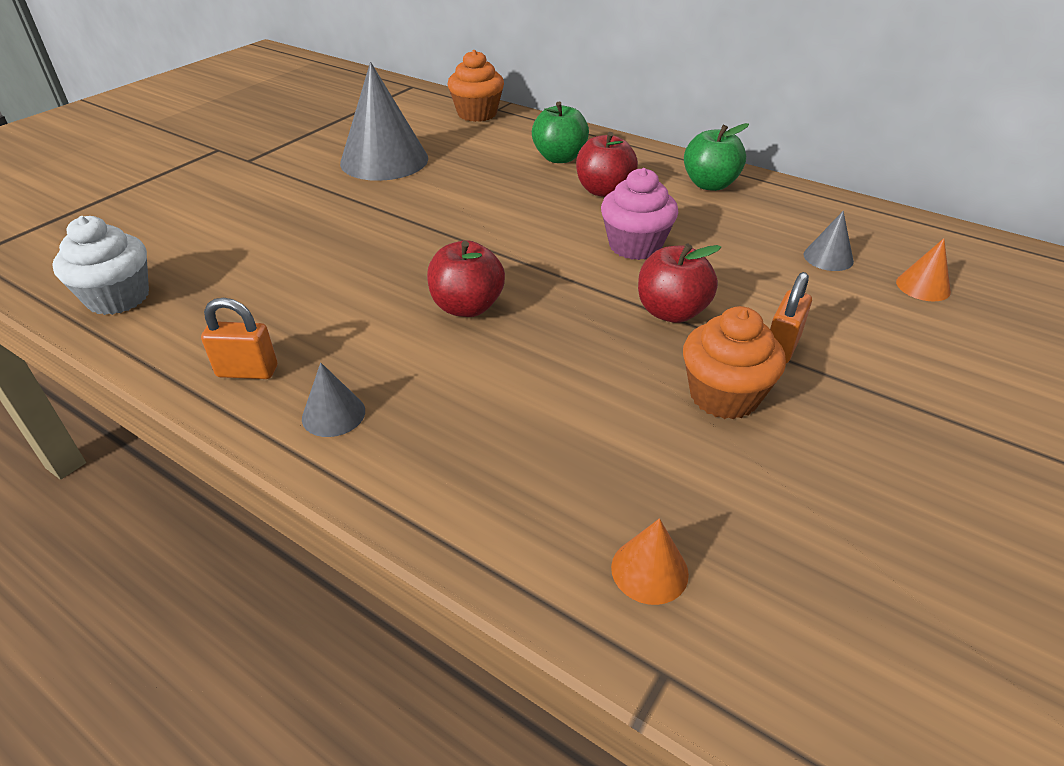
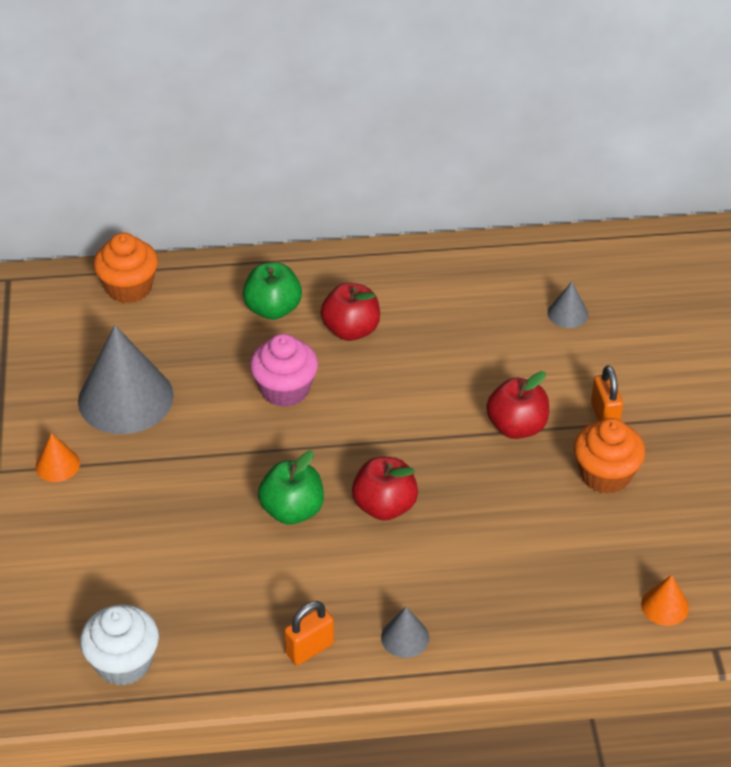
camera: 40 degrees left, 5 degrees up
(635, 246) = (434, 378): pink cupcake -> pink cupcake (285, 390)
(710, 184) = (422, 276): green apple -> green apple (292, 510)
(923, 286) = (643, 308): orange cone -> orange cone (57, 465)

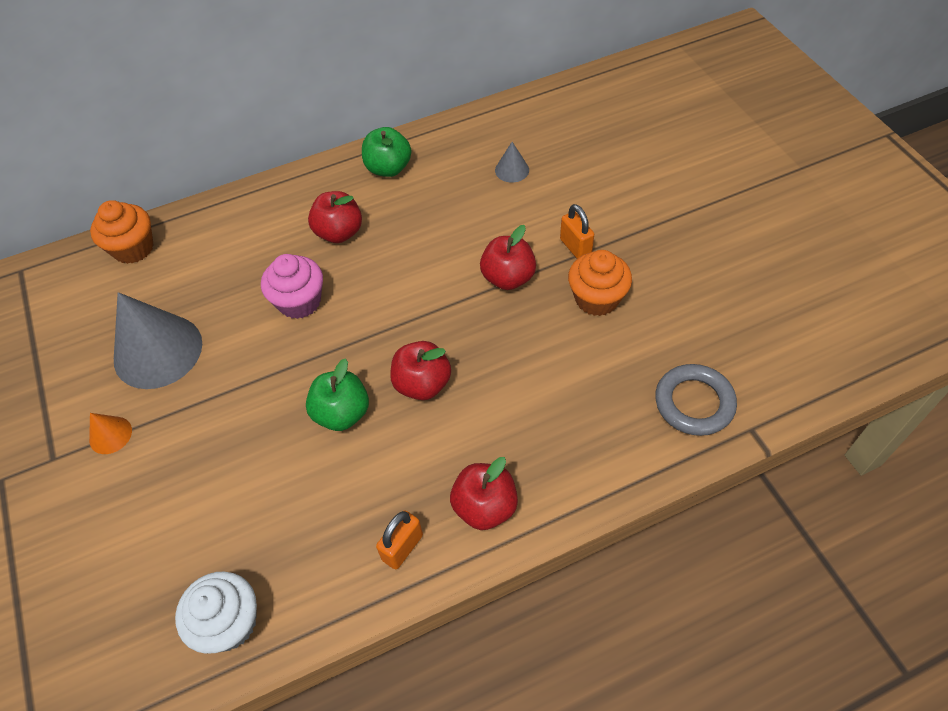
camera: 15 degrees left, 10 degrees up
(273, 309) = (266, 233): green apple -> green apple (388, 168)
(405, 637) = (485, 507): grey cone -> red apple
(665, 606) = (694, 403): orange cone -> grey ring

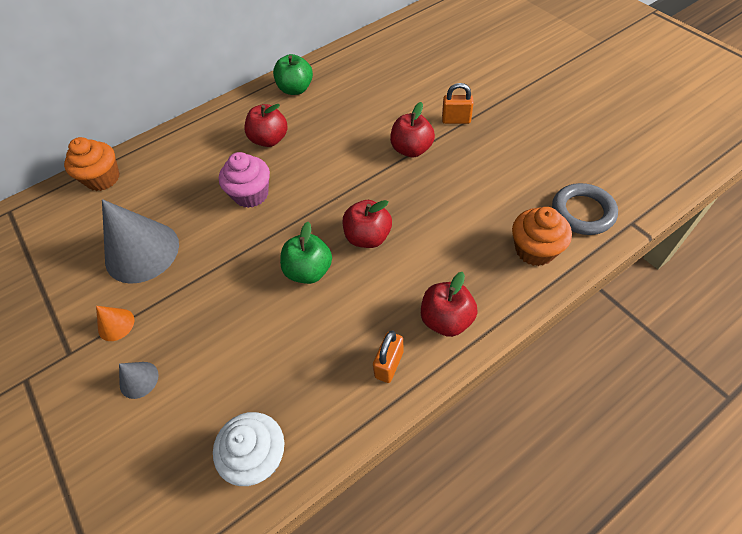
camera: 10 degrees left, 0 degrees up
(512, 170) = (391, 75): grey cone -> grey cone (139, 379)
(575, 247) = (456, 120): orange padlock -> orange padlock turned 45 degrees counterclockwise
(596, 299) = (484, 152): orange cupcake -> orange cupcake (535, 250)

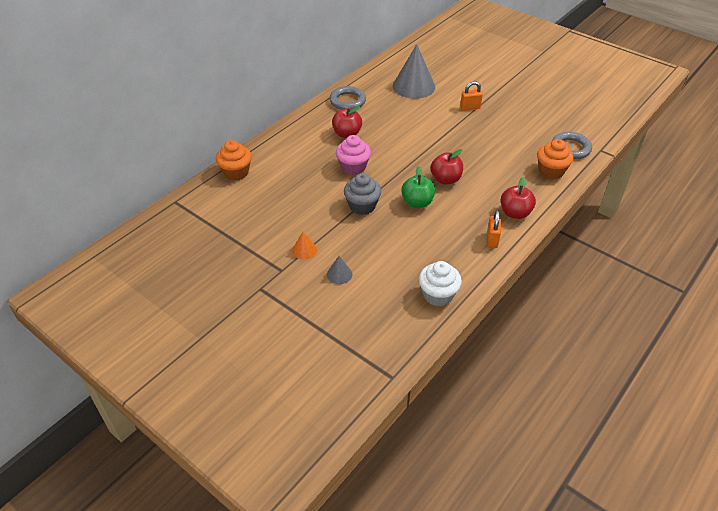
camera: 20 degrees left, 10 degrees down
(142, 252) = (295, 209): grey cone -> grey cone (413, 86)
(230, 262) = (362, 206): none -> grey cupcake
(296, 89) = (347, 101): green apple -> grey ring
(411, 149) = (449, 128): red apple -> none

